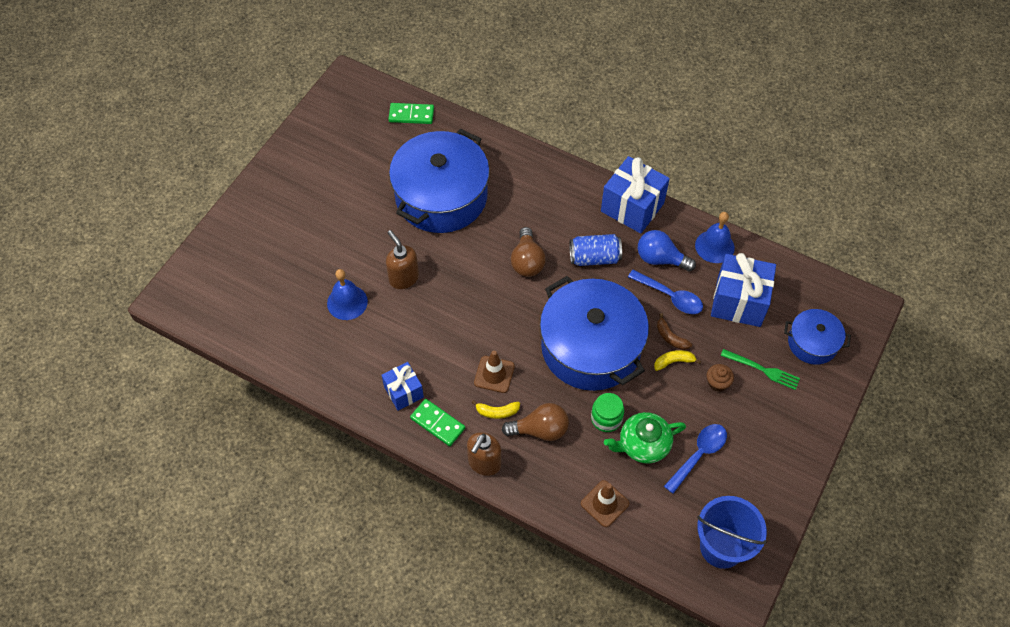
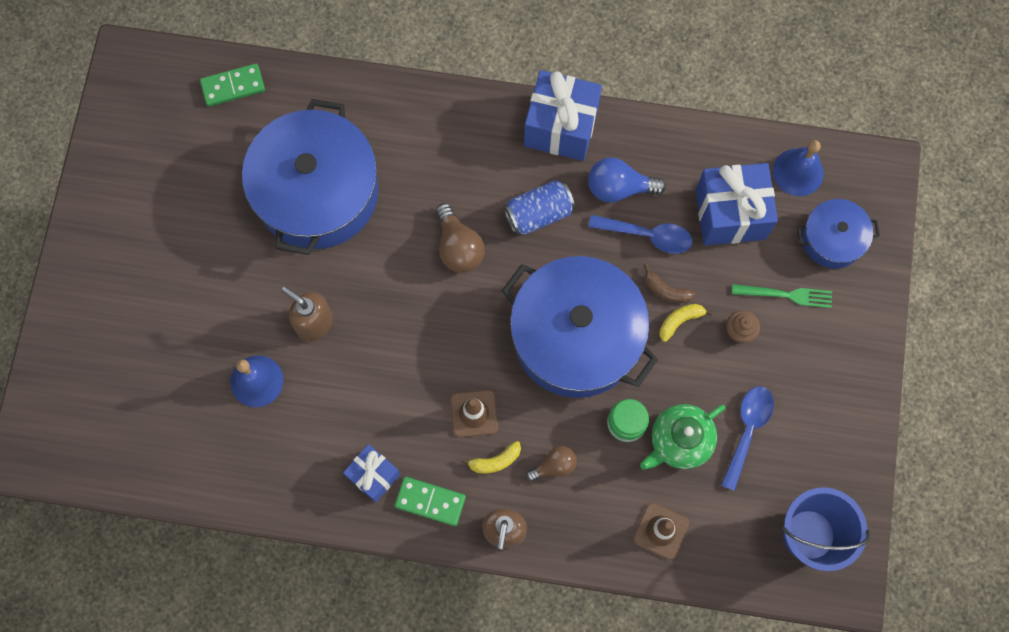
camera: 20 degrees left, 15 degrees up
(540, 430) = (554, 466): brown light bulb -> brown light bulb, size x0.64
(714, 246) = (678, 148): blue bell -> blue bell (798, 172)

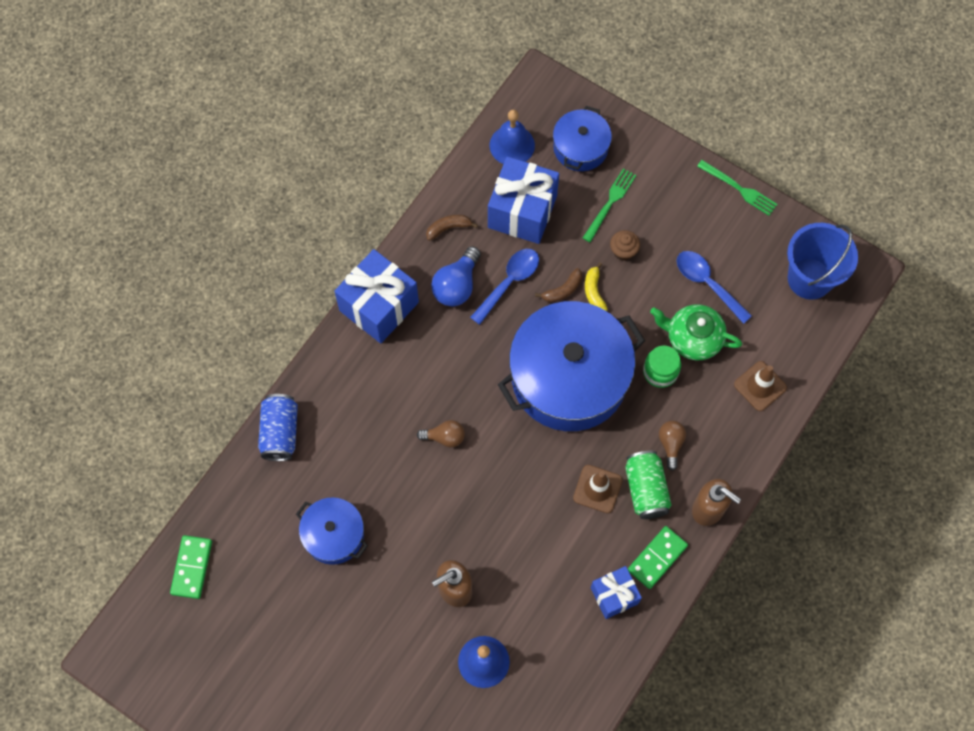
camera: 65 degrees left, 5 degrees down
(317, 192) = (334, 535): blue pot -> blue pot, size x0.50
(458, 247) = (445, 437): brown light bulb -> brown light bulb, size x0.64
(495, 461) = (646, 489): yellow banana -> green can
(538, 214) = (447, 359): blue can -> blue can (280, 432)
(675, 153) = (448, 228): none -> brown banana
(679, 441) = (693, 338): green teapot -> green teapot turned 120 degrees clockwise
(873, 420) = (740, 189): none -> green fork

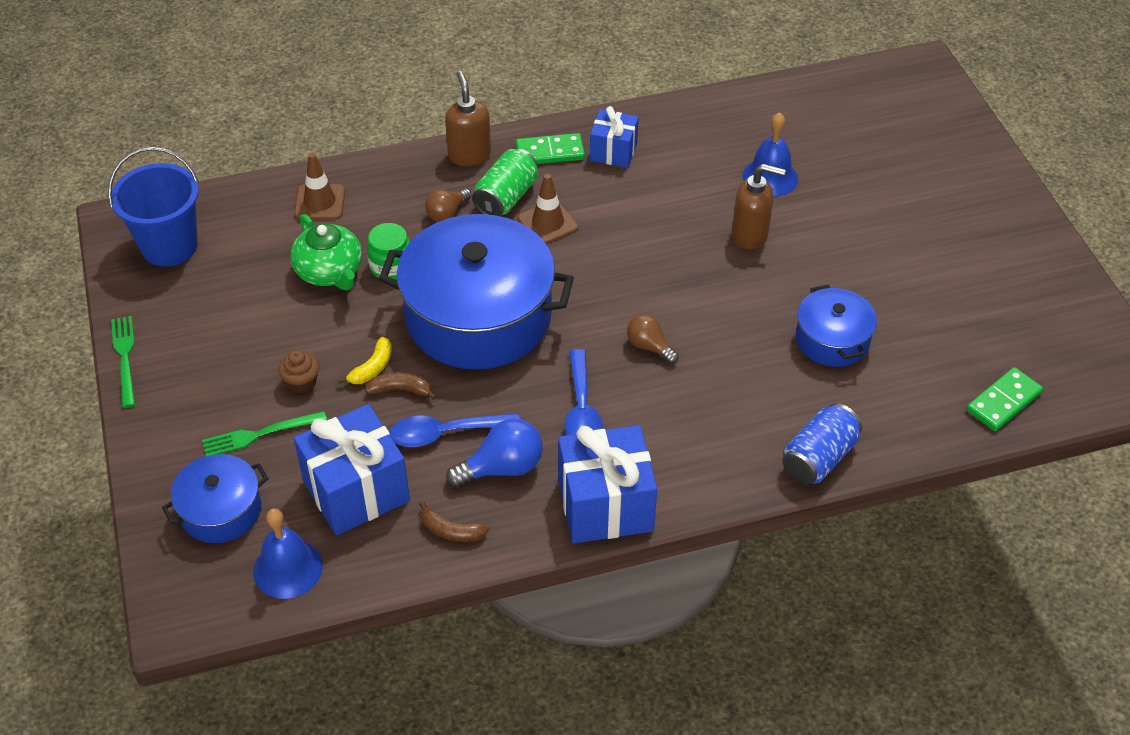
camera: 140 degrees left, 20 degrees down
(707, 283) = (261, 303): blue spoon -> blue spoon (581, 410)

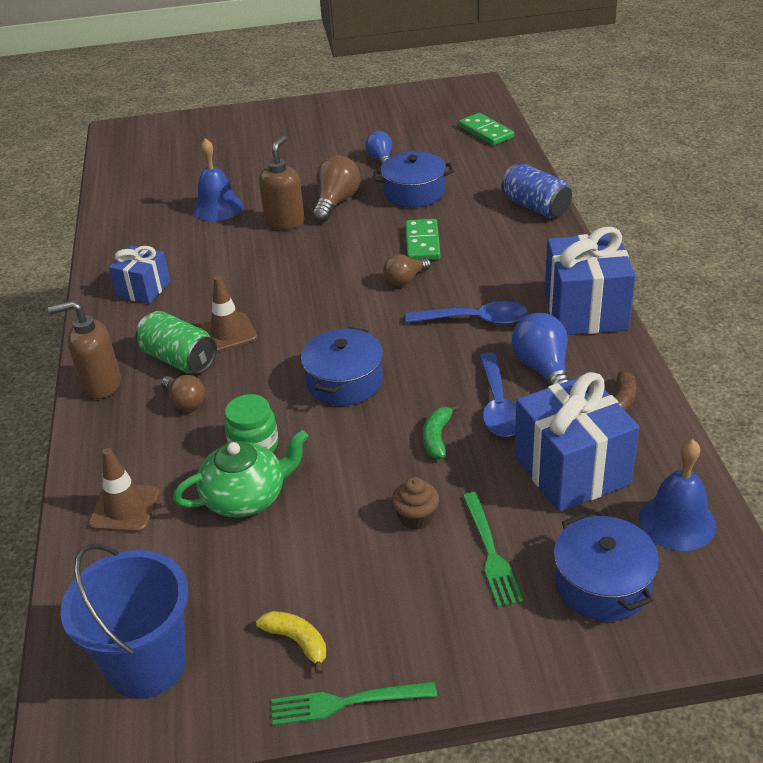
camera: 80 degrees left, 10 degrees down
(372, 368) = (403, 459): yellow banana -> yellow banana (297, 641)
(400, 390) = (437, 437): brown banana -> green banana
(478, 316) = (344, 381): blue pot -> blue pot, size x0.50
(550, 152) = (124, 328): green domino -> green domino (422, 243)
(798, 272) = (336, 202): none -> brown light bulb
(905, 302) = (381, 159): none -> blue light bulb

